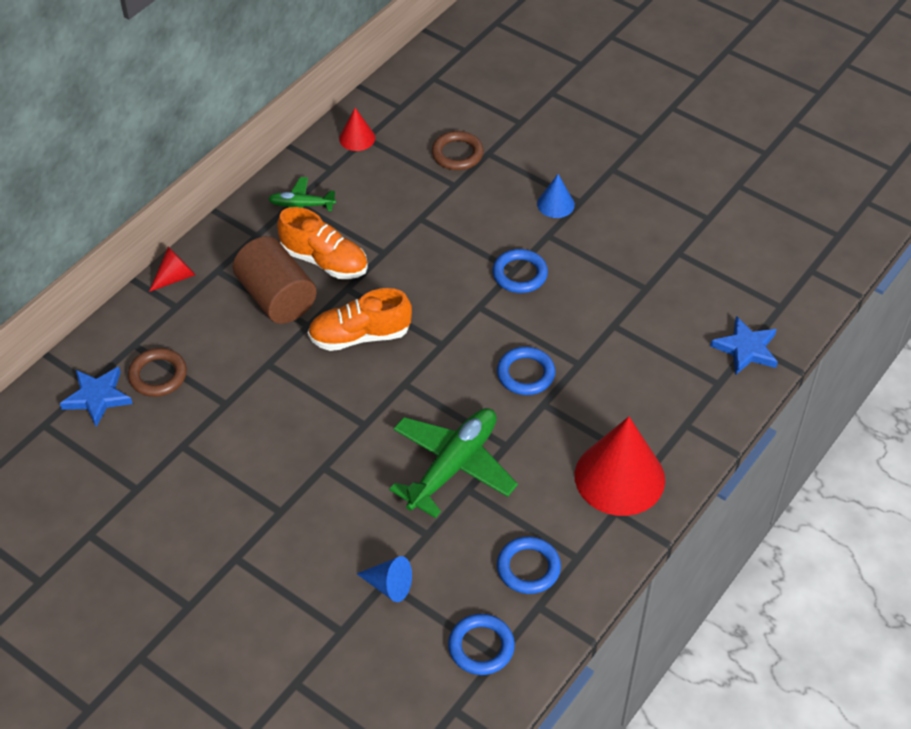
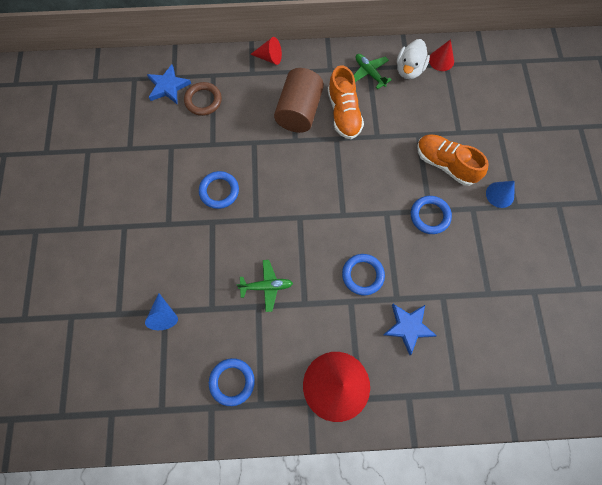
camera: 50 degrees right, 20 degrees up
(337, 171) = (409, 70): none -> white duck
(360, 336) = (311, 170): orange shoe -> orange shoe (445, 164)
(453, 466) = (266, 286): green plane -> green plane, size x0.54
(457, 154) = (482, 116): brown ring -> none
(481, 647) = (161, 396): blue ring -> blue ring (219, 191)
(746, 349) = (500, 390): blue star -> blue star (408, 327)

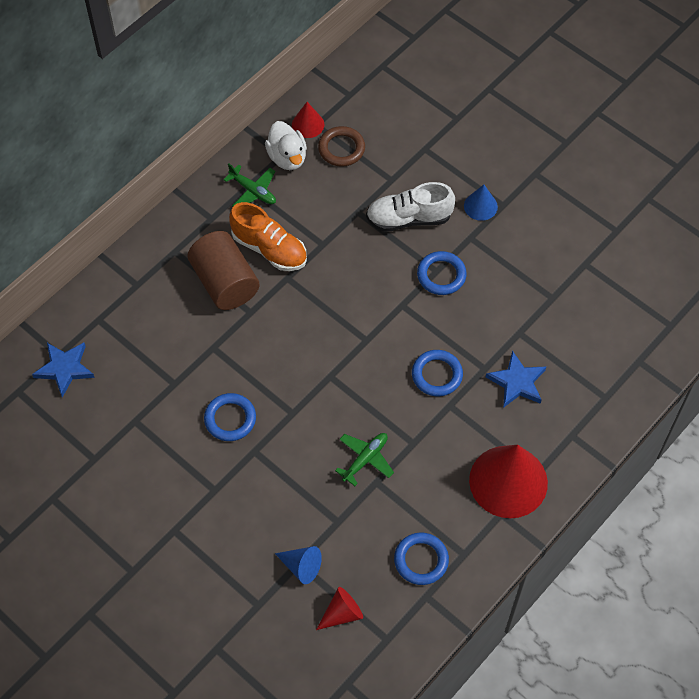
camera: 45 degrees left, 10 degrees down
(203, 100) = (117, 351): brown ring -> brown ring (341, 149)
(269, 57) = (138, 255): red cone -> red cone (342, 613)
(369, 73) = (253, 191): green plane -> green plane turned 150 degrees counterclockwise
(445, 164) = (409, 218): orange shoe -> white shoe

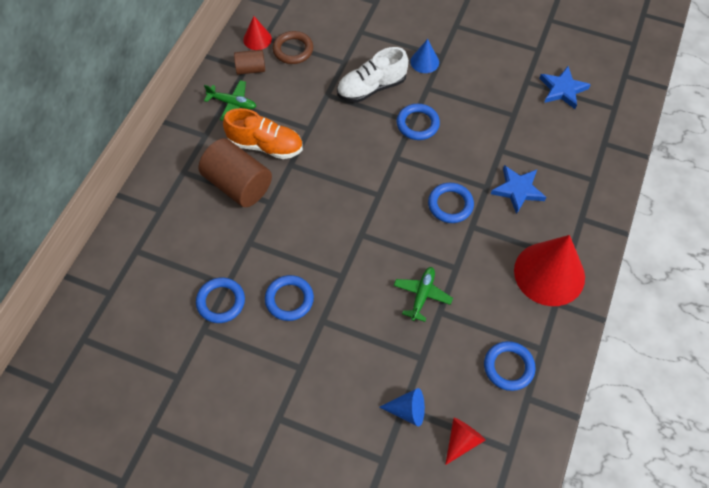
camera: 20 degrees left, 0 degrees up
(65, 369) = (120, 304): blue star -> blue star (562, 89)
(162, 399) = (221, 302): none -> blue ring
(287, 157) = (251, 69): white duck -> brown cylinder

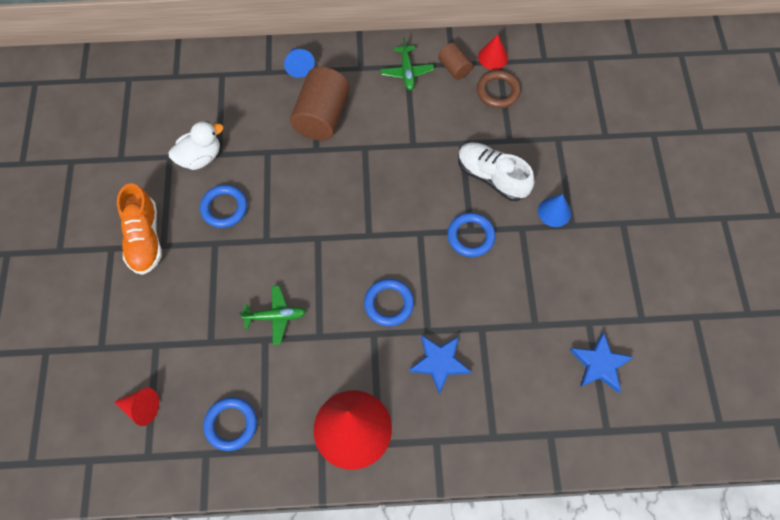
camera: 65 degrees right, 5 degrees up
(221, 302) = (200, 157): blue ring -> white duck
(265, 145) = (375, 118): orange shoe -> orange shoe (144, 238)
(407, 410) = (154, 349): blue cone -> blue cone (298, 66)

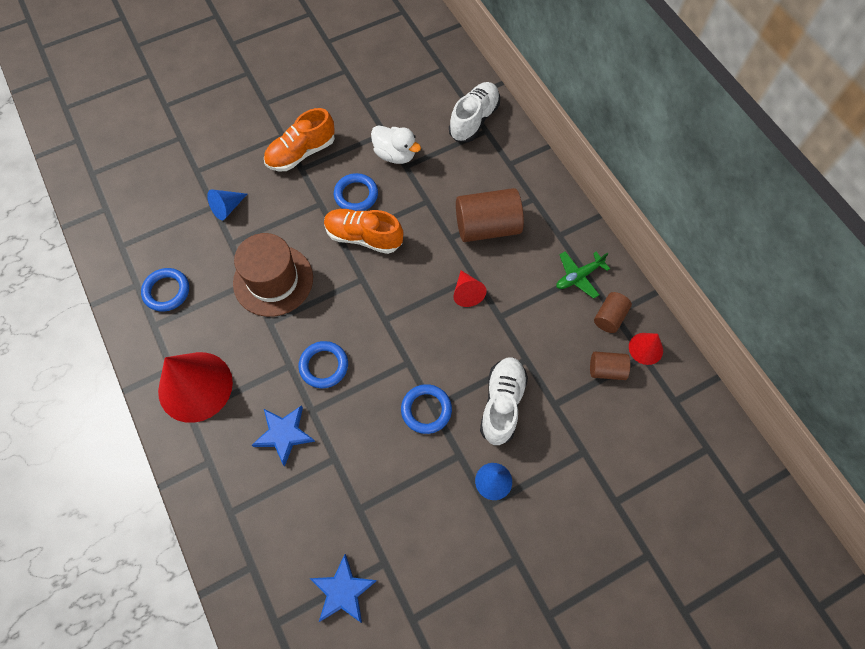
camera: 65 degrees right, 0 degrees up
(141, 408) = (158, 222): red cone -> red cone (467, 293)
(204, 78) = (474, 120): none -> white shoe
(274, 219) = (363, 237): none -> orange shoe
(275, 316) = (273, 280): green plane -> brown hat
(298, 66) = (530, 184): blue cone -> blue cone (227, 208)
(498, 91) = (606, 370): brown ring -> brown cylinder

